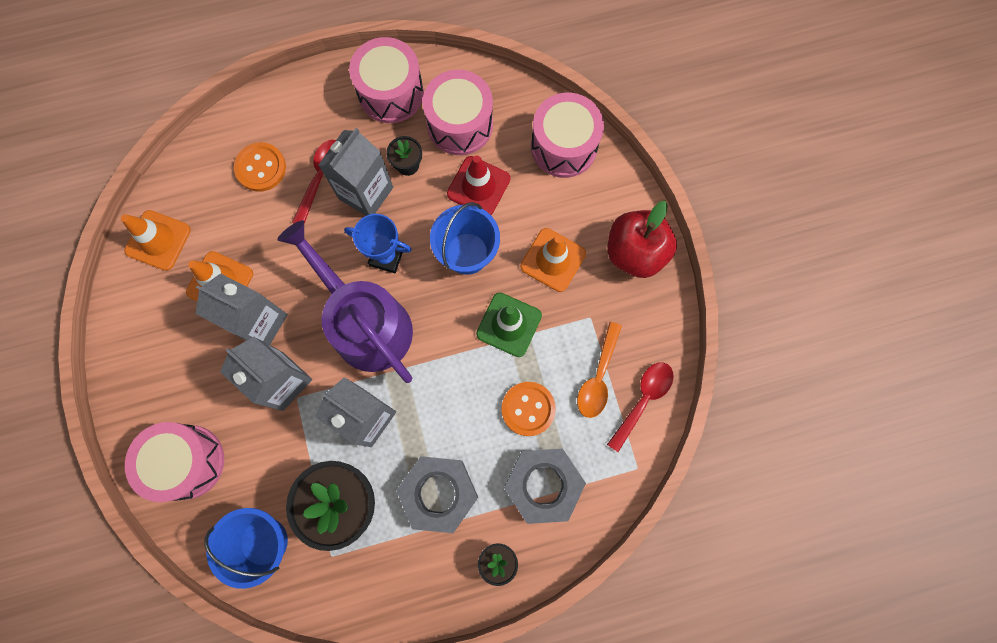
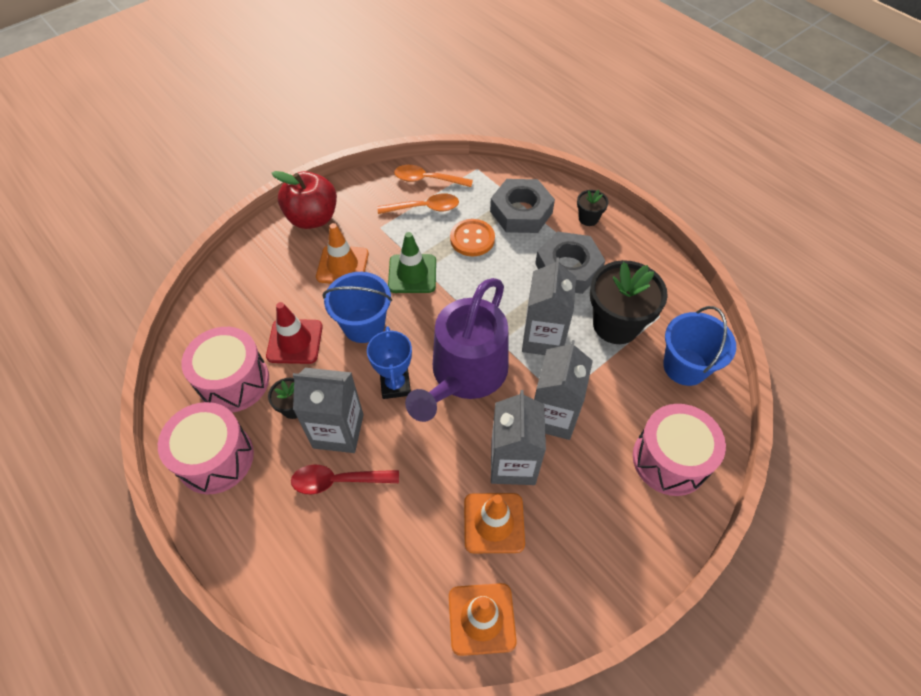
camera: 115 degrees left, 20 degrees down
(261, 168) = (350, 549): orange button -> none
(564, 146) = (231, 294): pink drum -> none
(643, 400) = (427, 180): red spoon -> orange spoon

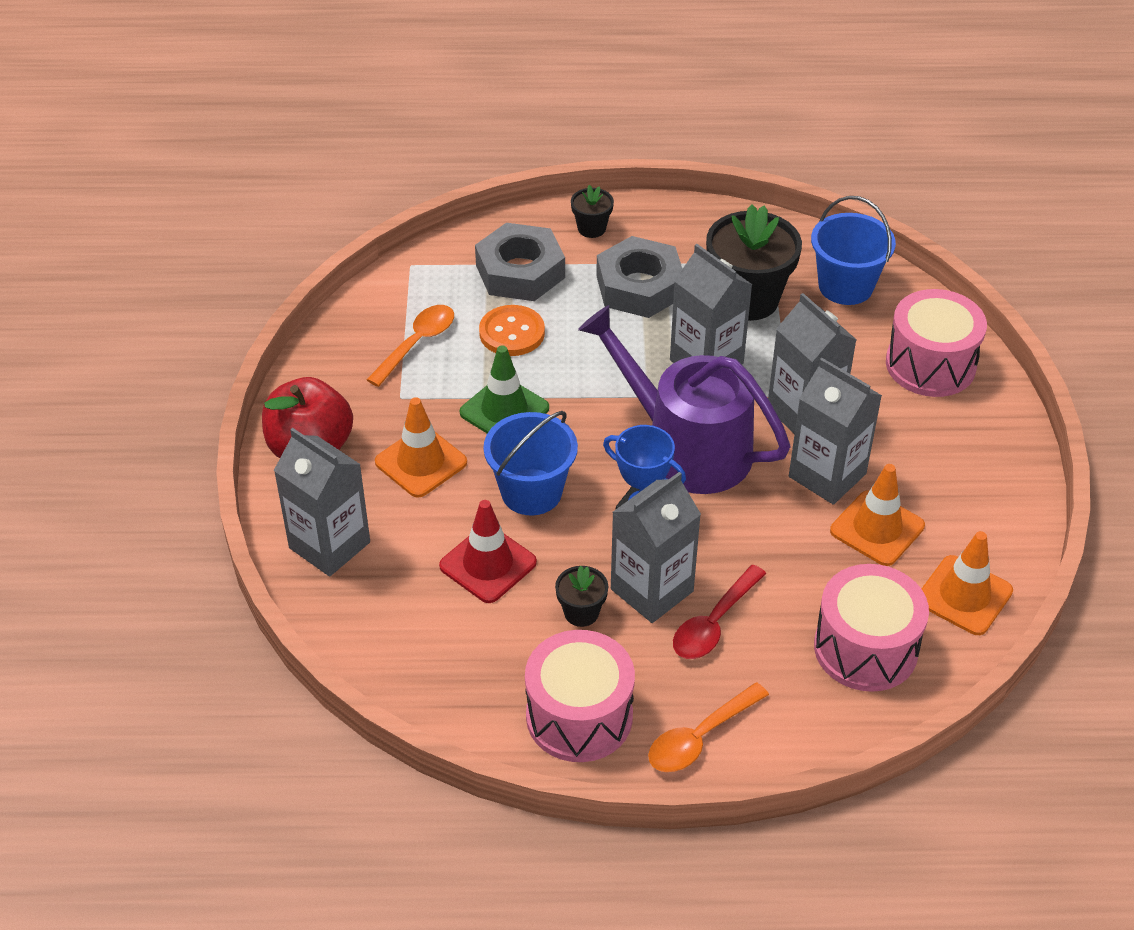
camera: 50 degrees left, 10 degrees down
(234, 381) = (486, 648): pink drum -> pink drum (865, 648)
(254, 268) = (329, 545): none -> grey carton
(427, 180) = (375, 315): orange spoon -> orange spoon (700, 737)
(465, 374) = (687, 447): purple watering can -> purple watering can turned 150 degrees clockwise

